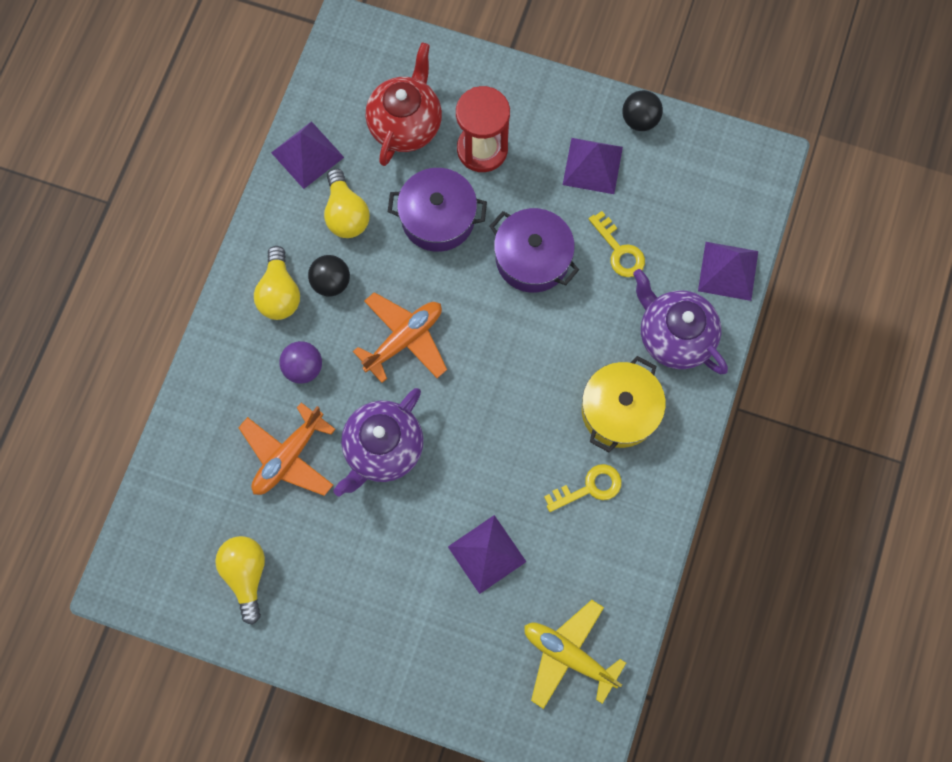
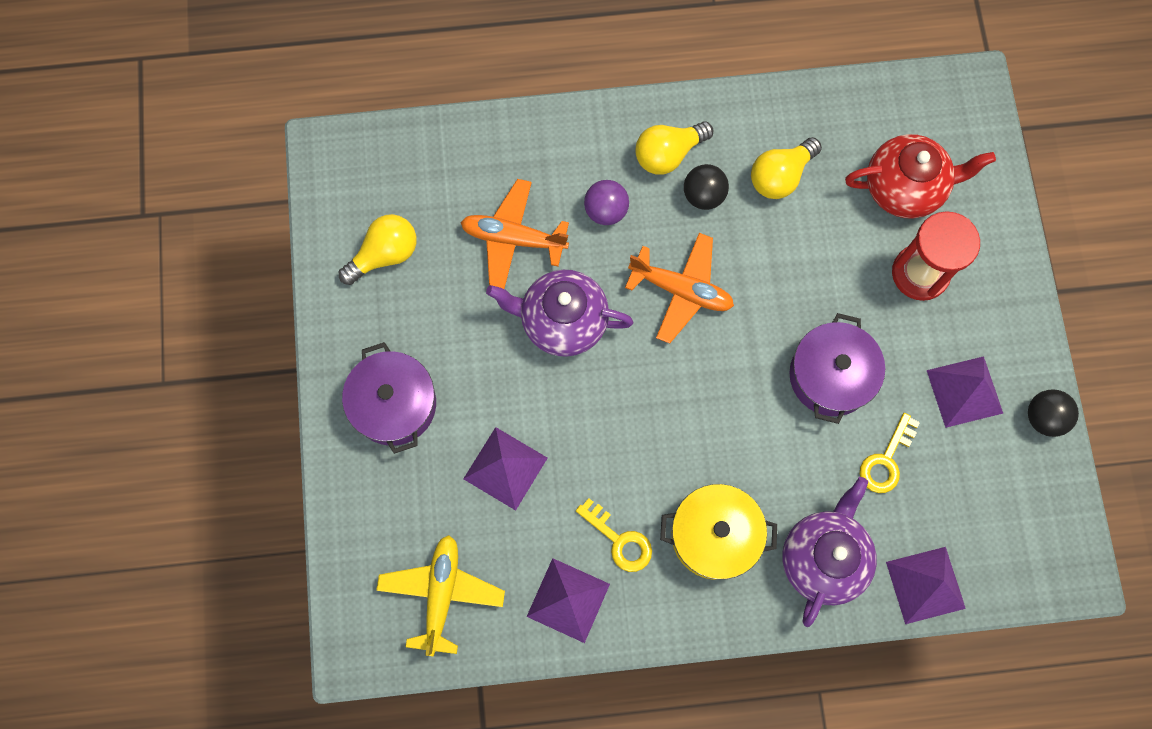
camera: 65 degrees right, 0 degrees up
(307, 154) = (821, 112): purple pyramid -> purple pyramid (568, 600)
(438, 218) = (823, 264): purple pot -> purple pot (394, 404)

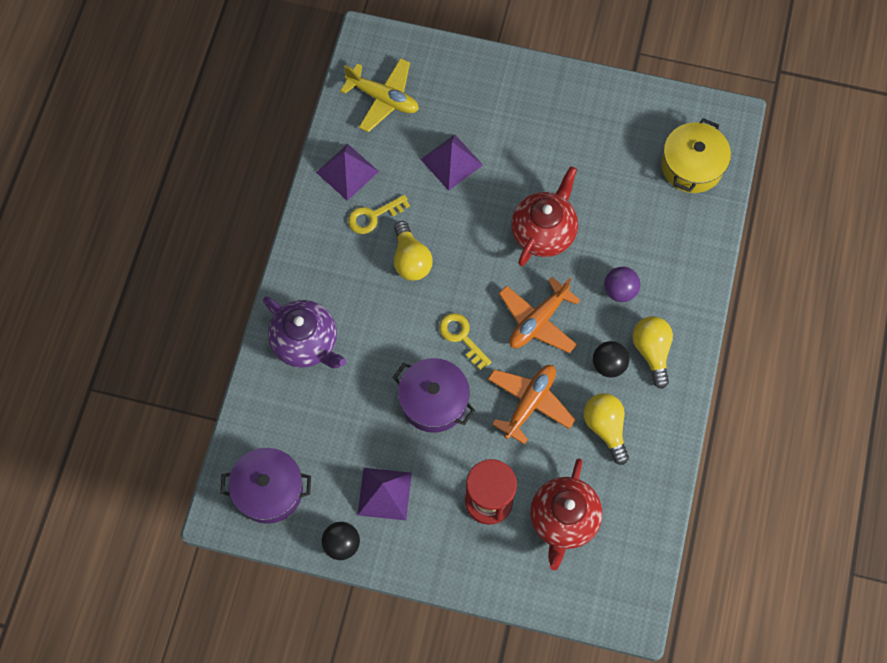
camera: 110 degrees right, 5 degrees down
(385, 255) = (636, 133): yellow light bulb -> yellow light bulb (410, 260)
(394, 404) = (523, 107): purple pot -> purple pot (269, 490)
(513, 238) = (619, 220): orange plane -> orange plane (529, 403)
(562, 321) = (544, 232): purple teapot -> red teapot
(714, 535) = (351, 278): yellow pot -> yellow pot (691, 166)
(886, 460) = (356, 414): yellow key -> yellow key (461, 337)
(925, 585) = (259, 404): purple pyramid -> none

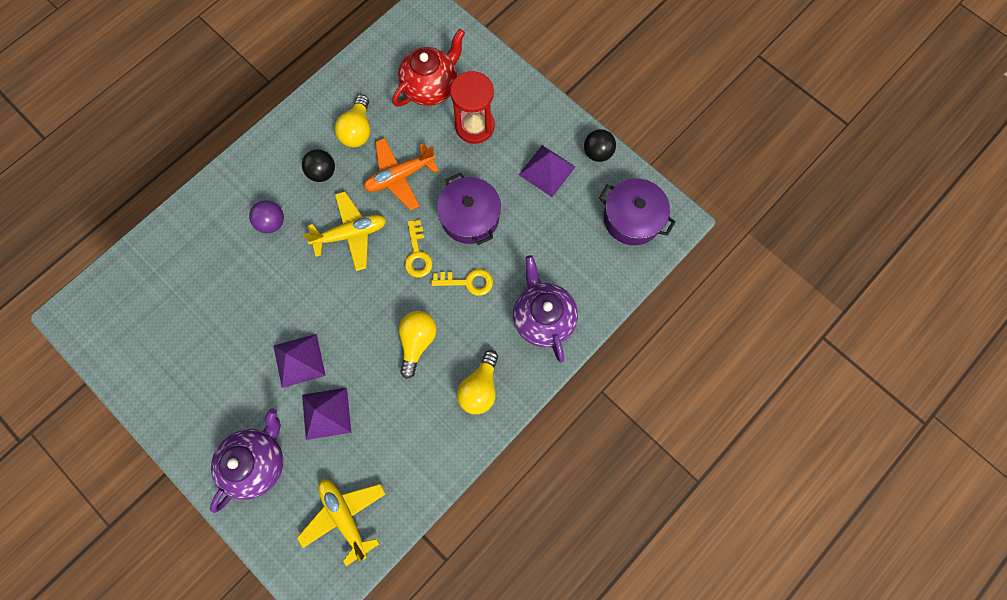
camera: 150 degrees left, 5 degrees up
(347, 172) = (422, 457): purple pyramid -> purple pyramid (299, 360)
(373, 216) = (424, 400): yellow key -> yellow key (467, 282)
(482, 98) = (258, 462): none -> purple teapot
(538, 321) = (351, 234): orange plane -> yellow plane
(544, 232) = (295, 304): red teapot -> none
(651, 351) = (284, 164): yellow light bulb -> yellow light bulb (480, 388)
(691, 166) = (136, 292): yellow pot -> none

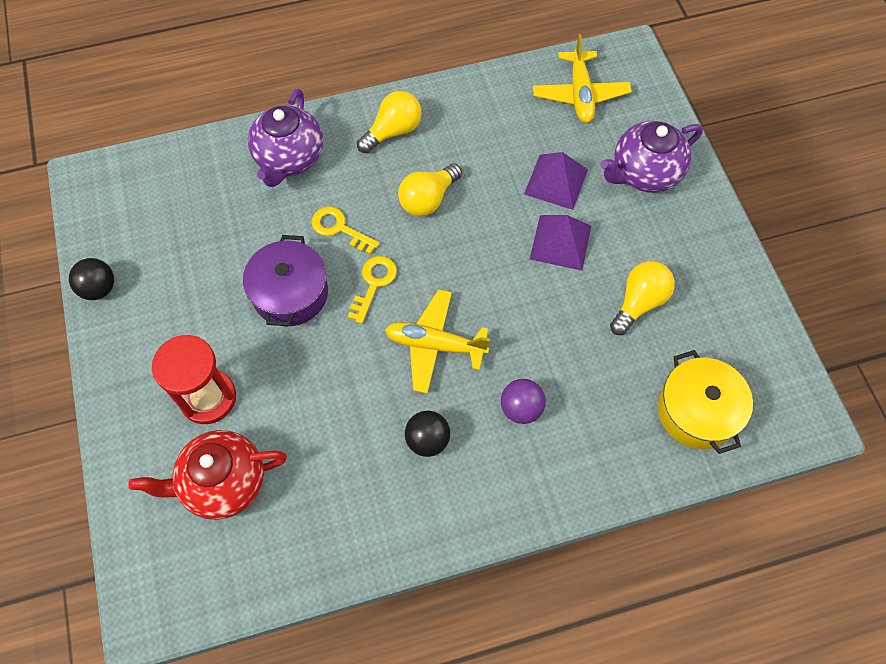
camera: 150 degrees left, 10 degrees down
(152, 282) = (697, 411): none -> yellow pot
(358, 130) = (352, 474): yellow light bulb -> yellow light bulb (639, 302)
(400, 176) = (338, 383): orange plane -> none
(547, 170) = (169, 299): purple pyramid -> none
(632, 218) = (125, 202): purple pot -> none

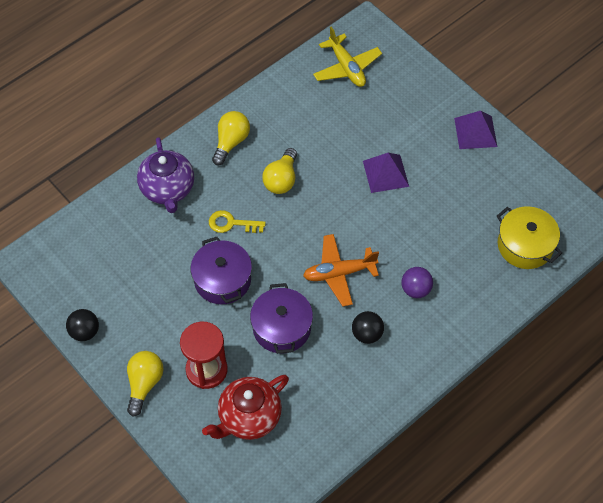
camera: 25 degrees left, 5 degrees down
(327, 384) = (281, 328): none -> purple pot
(373, 284) = (276, 250): yellow key -> none
(435, 345) = (339, 273): yellow plane -> orange plane
(556, 181) = (361, 134): purple pyramid -> purple pyramid (475, 132)
(639, 302) = (456, 192): yellow light bulb -> yellow light bulb (144, 384)
(644, 173) = (417, 106): purple teapot -> none

